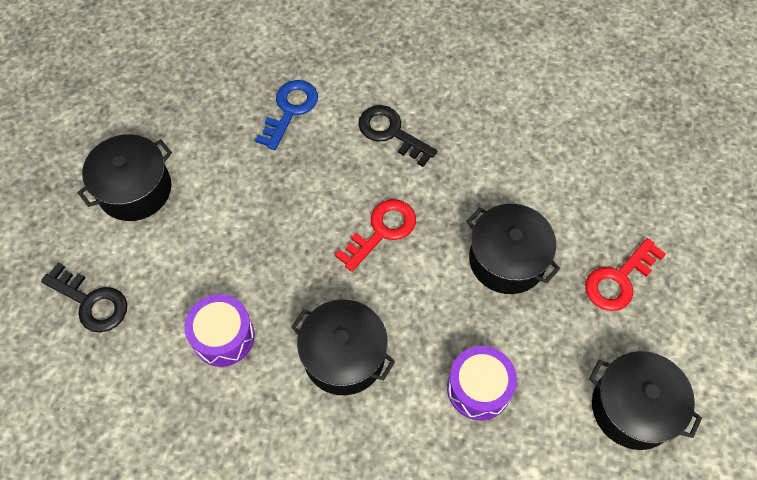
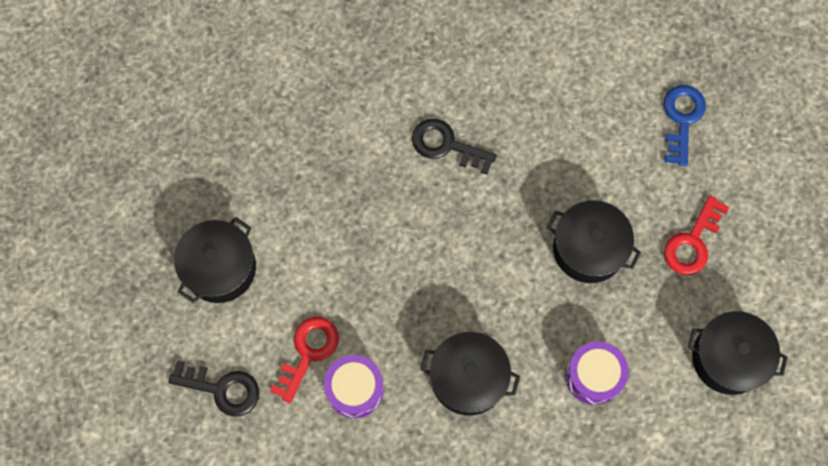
camera: 15 degrees left, 10 degrees up
(290, 110) = (341, 145): blue key -> blue key (682, 119)
(382, 231) = (467, 249): red key -> red key (308, 352)

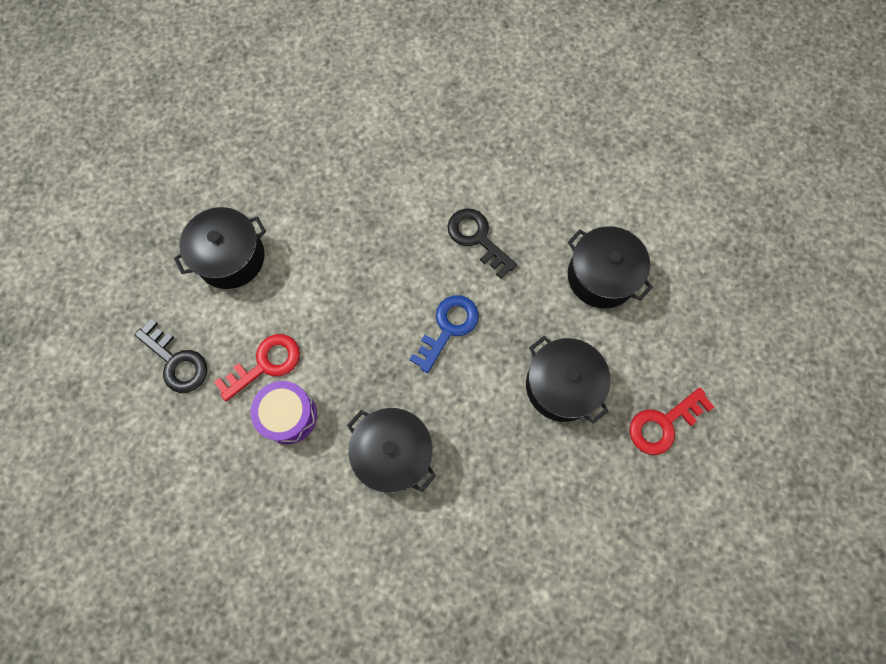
camera: 25 degrees right, 0 degrees up
(593, 376) = (510, 506): purple drum -> none
(682, 119) = (704, 307): blue key -> blue key (448, 328)
(728, 358) = (649, 551): black pot -> black pot (601, 276)

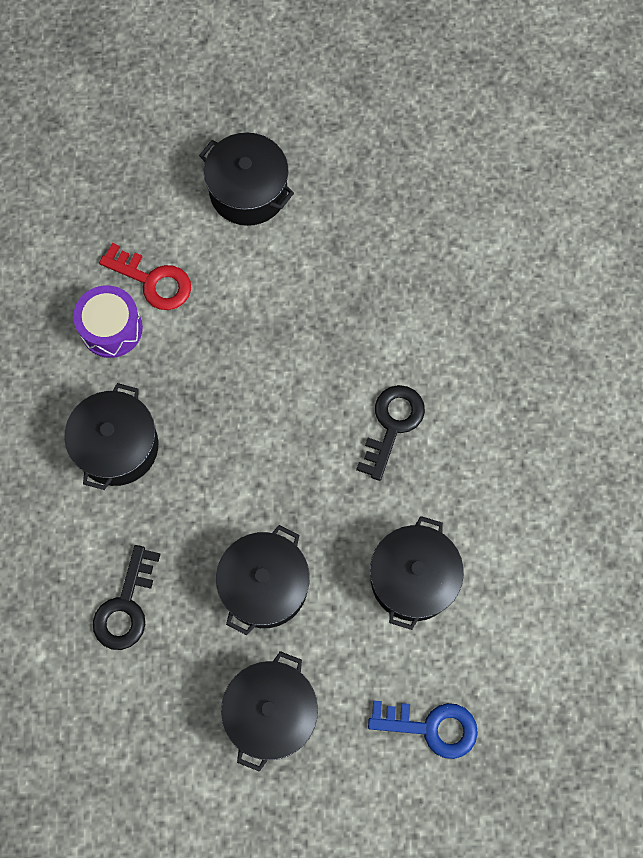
camera: 65 degrees right, 0 degrees up
(176, 361) = (118, 199): black key -> black key (126, 606)
(448, 328) = (274, 440): blue key -> blue key (431, 727)
(663, 424) = (271, 712): red key -> black pot

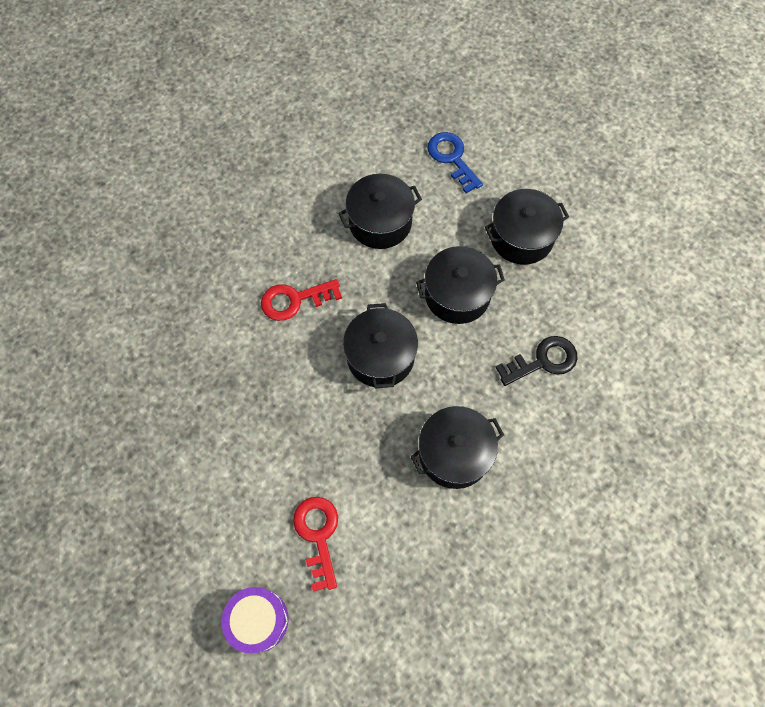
camera: 130 degrees left, 5 degrees down
(111, 328) = (377, 533): purple drum -> purple drum (258, 620)
(248, 191) = (191, 527): black pot -> black pot (380, 356)
(392, 425) = (294, 300): black key -> red key

